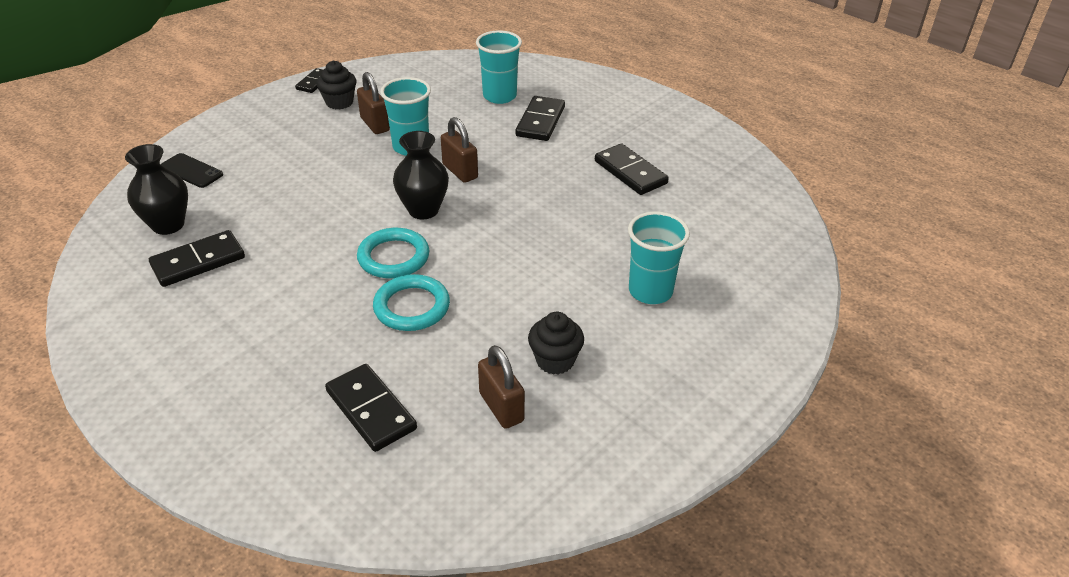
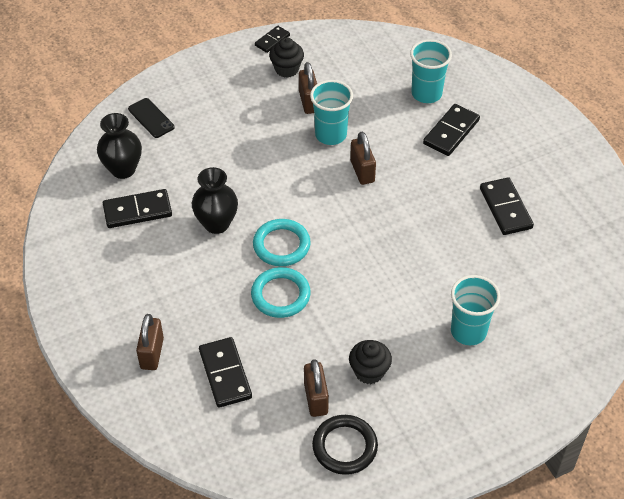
camera: 20 degrees right, 10 degrees up
(261, 411) = (152, 353): none -> brown padlock
(423, 210) = (319, 204): black vase -> black vase (216, 224)
(562, 453) = (345, 447): none -> black ring

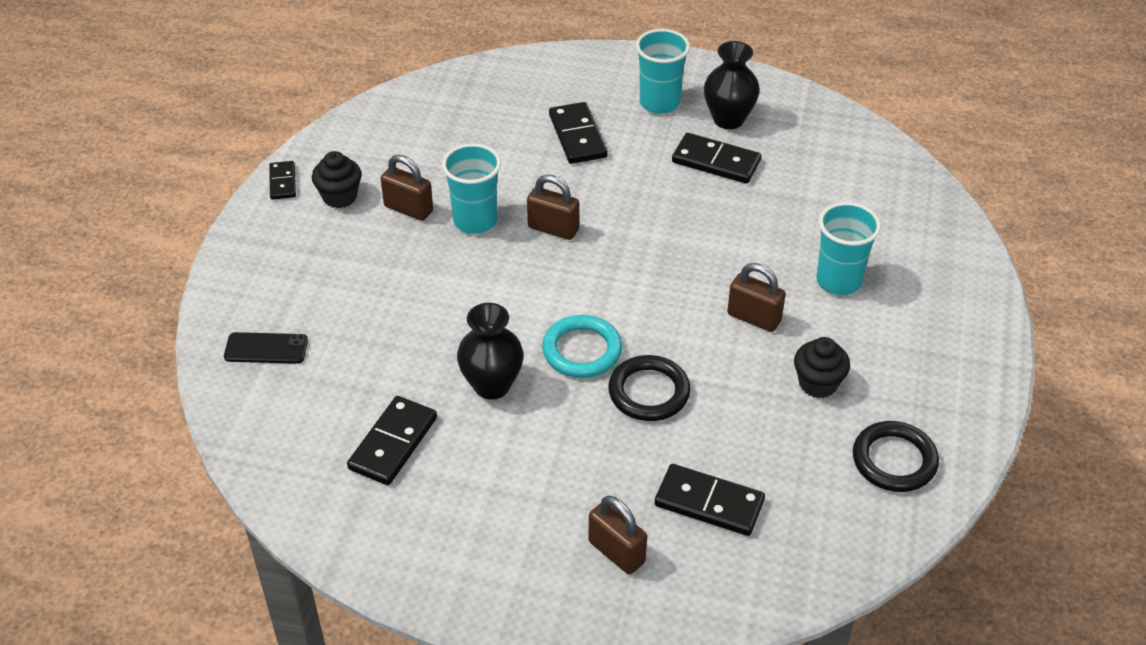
camera: 50 degrees left, 5 degrees down
(123, 169) = (314, 419): black vase -> black vase (728, 119)
(280, 295) = (649, 392): turquoise ring -> black ring
(315, 398) = (812, 446): brown padlock -> brown padlock (754, 318)
(426, 94) = (506, 121): turquoise cup -> turquoise cup (659, 102)

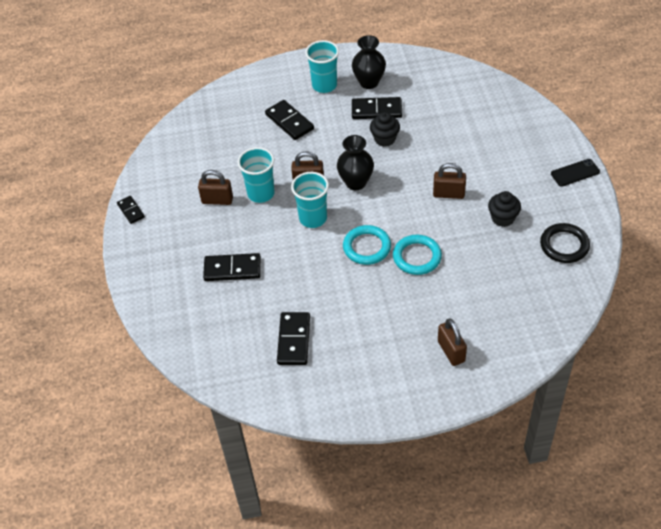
camera: 20 degrees left, 5 degrees up
(266, 349) = (185, 314): black phone -> black phone (575, 173)
(339, 197) = (171, 207): black cupcake -> black cupcake (384, 139)
(492, 385) = (329, 286): black vase -> black vase (356, 182)
(616, 552) = (451, 351): brown padlock -> brown padlock turned 45 degrees clockwise
(649, 392) = (417, 257): black ring -> turquoise ring
(709, 503) = (483, 305): black domino -> black domino (232, 269)
(838, 281) = (481, 156): turquoise cup -> turquoise cup (313, 218)

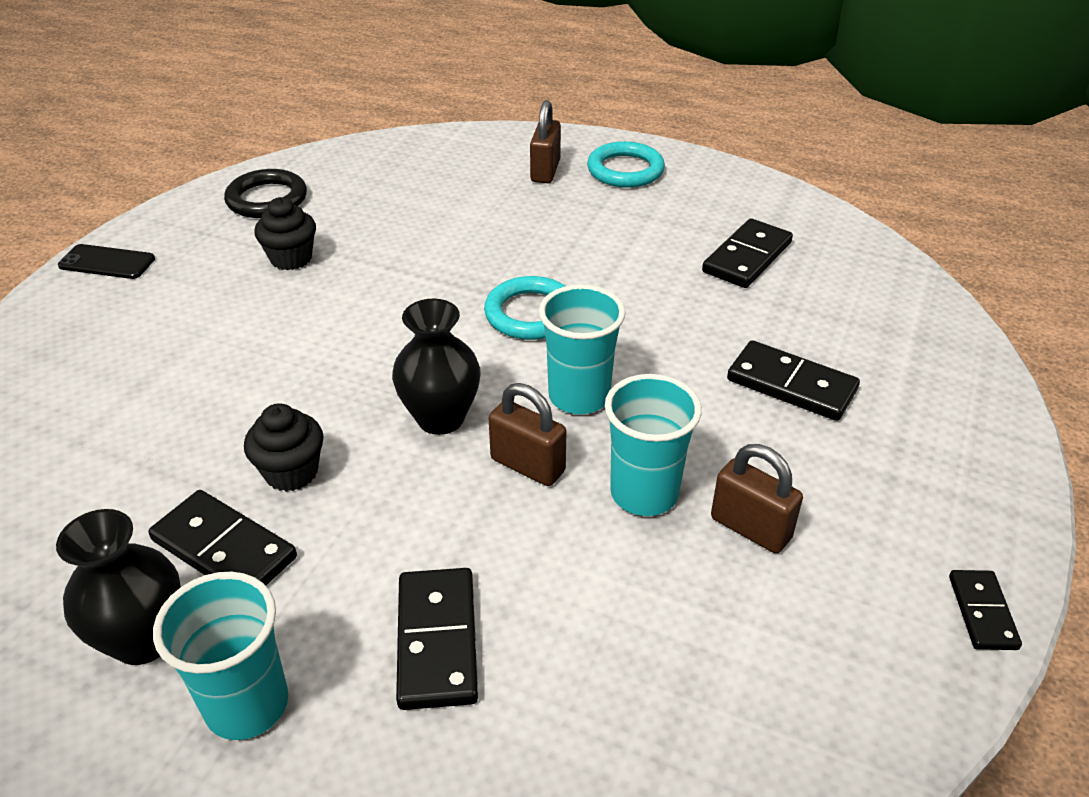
camera: 150 degrees left, 10 degrees down
(417, 257) = (471, 270): turquoise ring -> turquoise ring (625, 170)
(448, 194) = (316, 323): brown padlock -> none

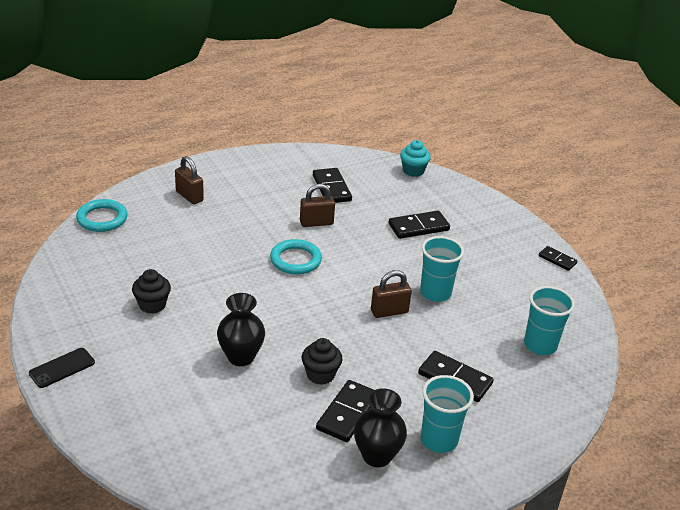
camera: 55 degrees left, 5 degrees down
(224, 548) = (347, 413): black domino -> black domino turned 45 degrees counterclockwise
(267, 199) = (80, 288): black ring -> none
(440, 418) = (334, 318): black vase -> black vase (241, 357)
(579, 396) = (364, 277): turquoise cup -> turquoise cup (540, 345)
(625, 170) = (223, 176): turquoise ring -> turquoise ring (102, 219)
(750, 528) = (477, 280): brown padlock -> brown padlock (316, 223)
(927, 304) = (413, 171): none -> turquoise cupcake

